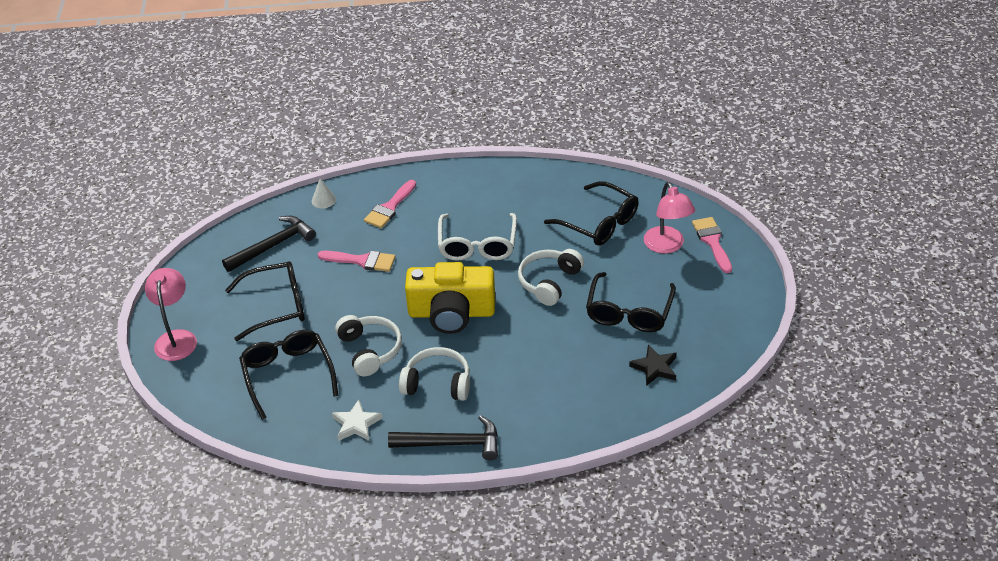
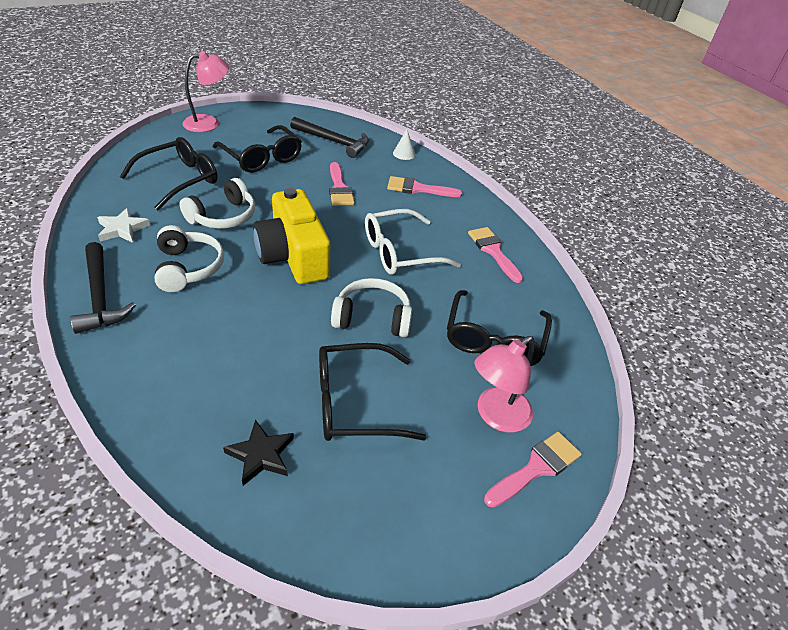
camera: 60 degrees right, 0 degrees up
(501, 189) = (493, 251): none -> pink brush

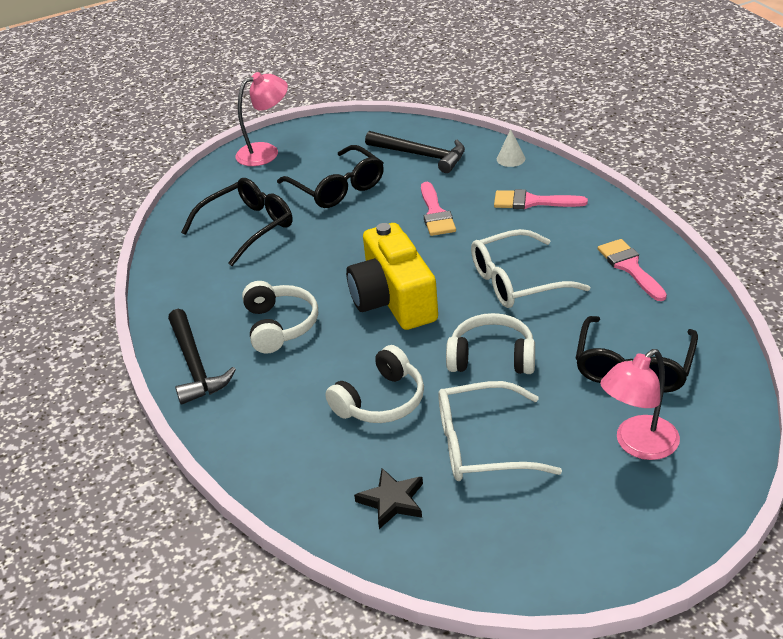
camera: 10 degrees right, 5 degrees down
(122, 229) = (199, 291): white star -> none
(223, 216) = (306, 264): white headphones -> white headphones (381, 401)
(353, 403) = (481, 445): black glasses -> white glasses
(536, 467) = (684, 491): pink brush -> none

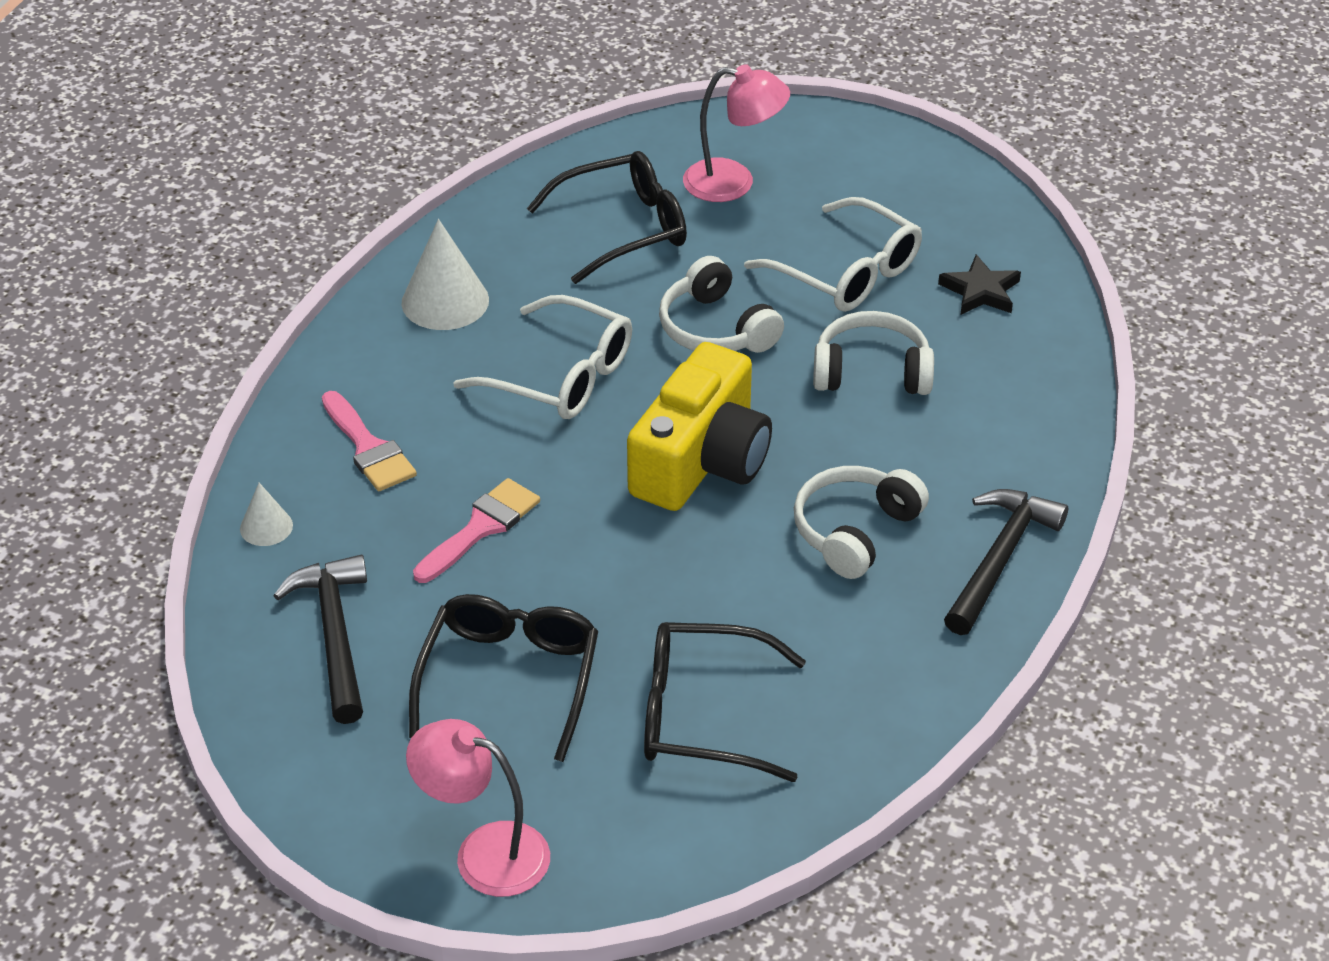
camera: 135 degrees left, 5 degrees up
(630, 267) = (445, 301): pink brush -> white cone

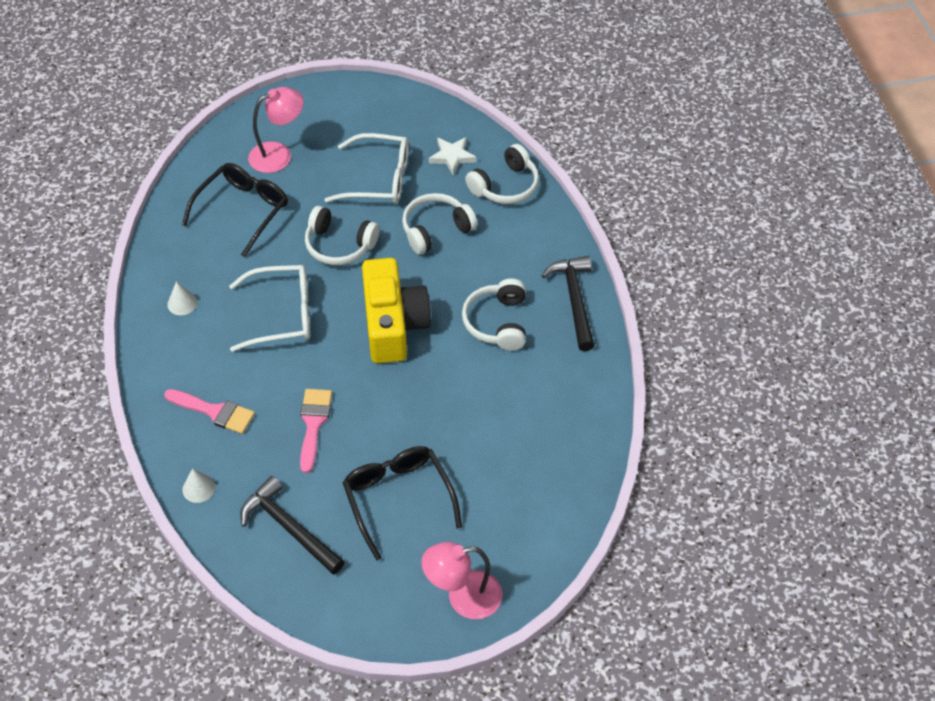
camera: 35 degrees left, 10 degrees up
(445, 301) = (182, 303): white cone -> white cone, size x0.55
(700, 715) = (505, 463): black glasses -> none
(981, 291) = (452, 157): black star -> white star
(1028, 363) = (505, 186): none -> white headphones

